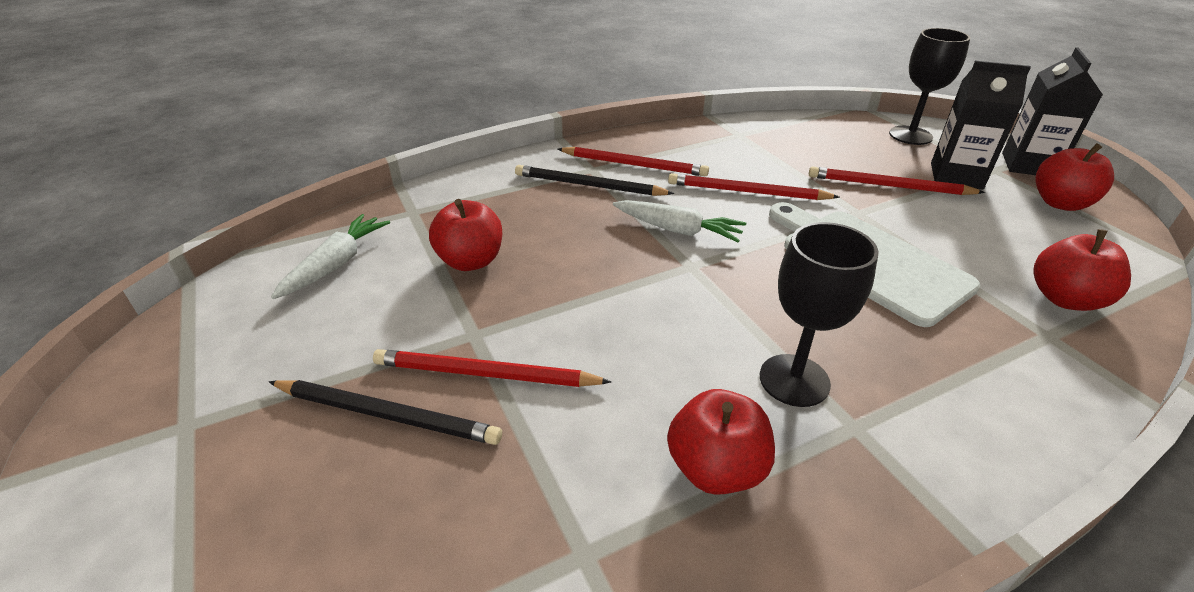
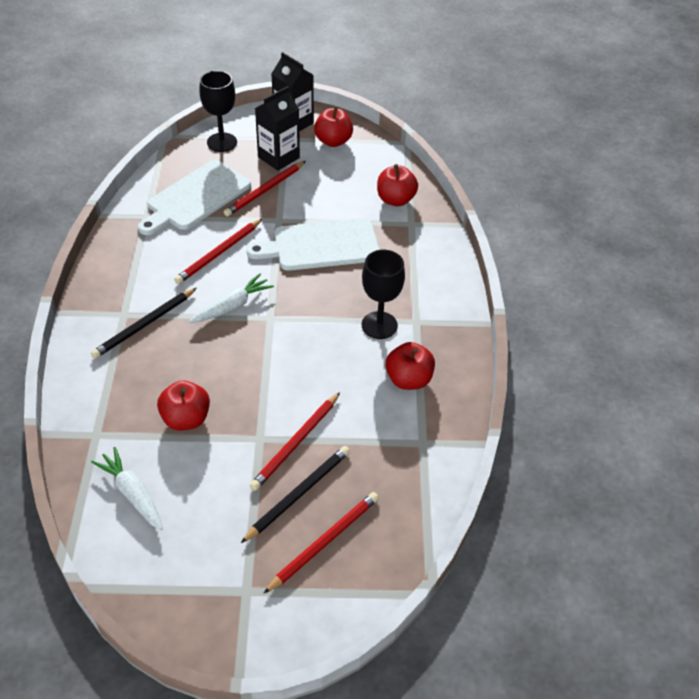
camera: 65 degrees left, 10 degrees up
(633, 165) = (137, 290): red pencil -> red pencil (324, 542)
(807, 150) = (196, 197): none -> white cutting board

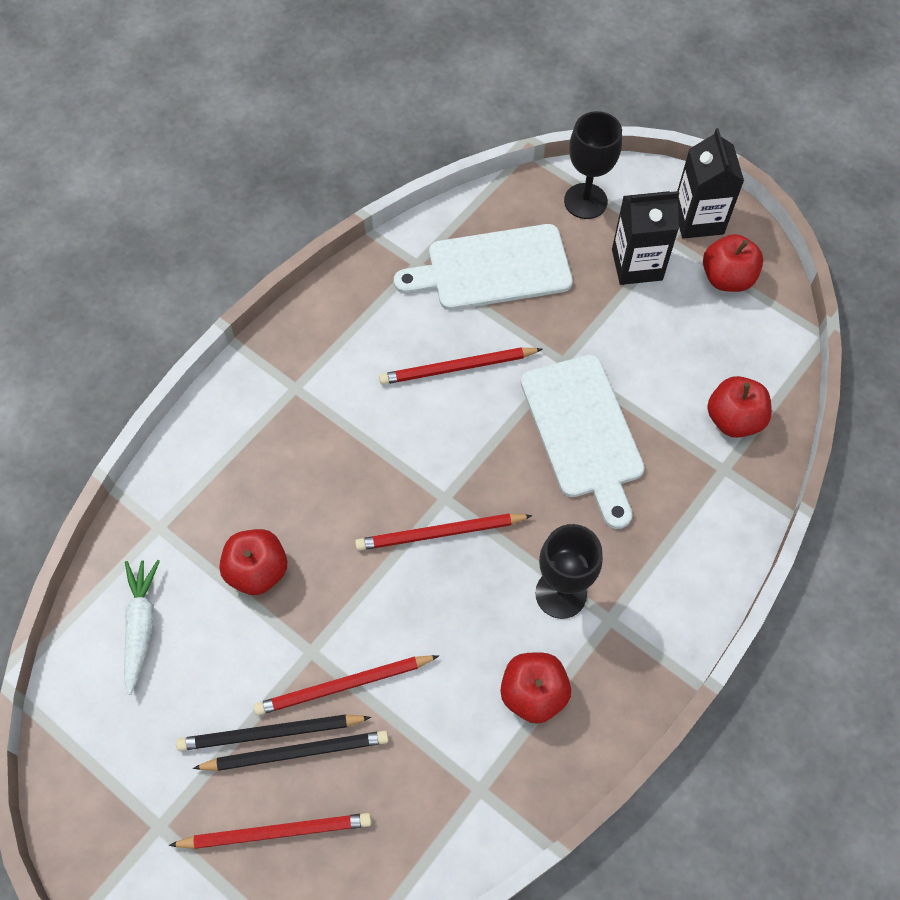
camera: 40 degrees right, 15 degrees up
(145, 325) = (306, 417): black pencil -> black pencil (271, 733)
(232, 306) = (415, 453): white carrot -> none
(265, 190) = (581, 306): red pencil -> red pencil (441, 533)
(321, 246) = (584, 432): white cutting board -> white cutting board turned 135 degrees counterclockwise

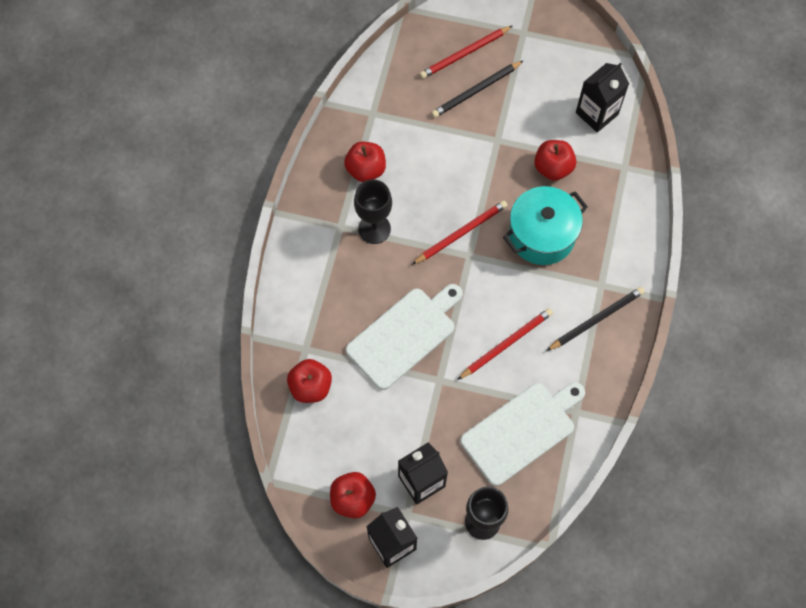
camera: 155 degrees right, 5 degrees up
(141, 626) = (597, 113): white carrot -> black carton
(271, 733) = (494, 93): black pencil -> black pencil (596, 319)
(332, 482) = (541, 235): none -> turquoise pot
(344, 685) = (469, 131): red pencil -> none
(584, 432) = (404, 335): white cutting board -> white cutting board turned 90 degrees clockwise

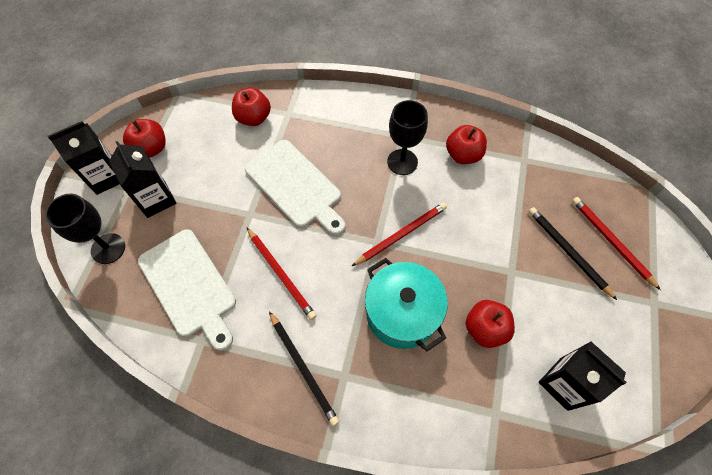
camera: 90 degrees right, 5 degrees down
(461, 233) = (401, 234): red pencil -> red pencil turned 90 degrees counterclockwise

